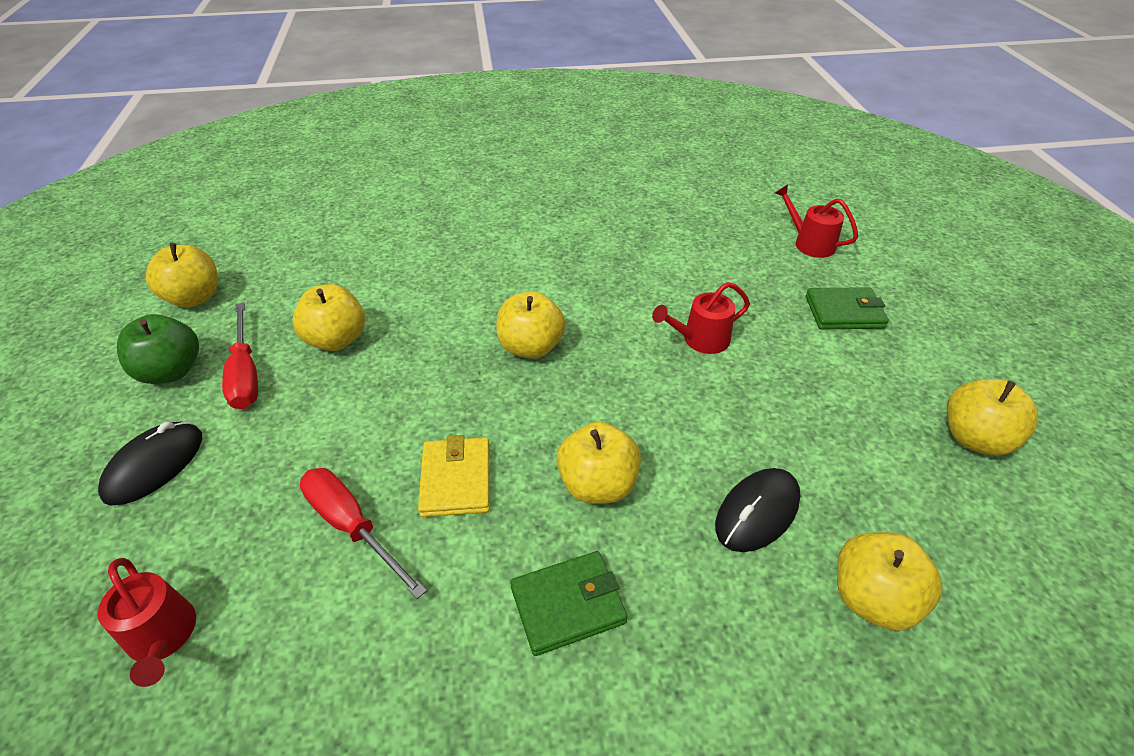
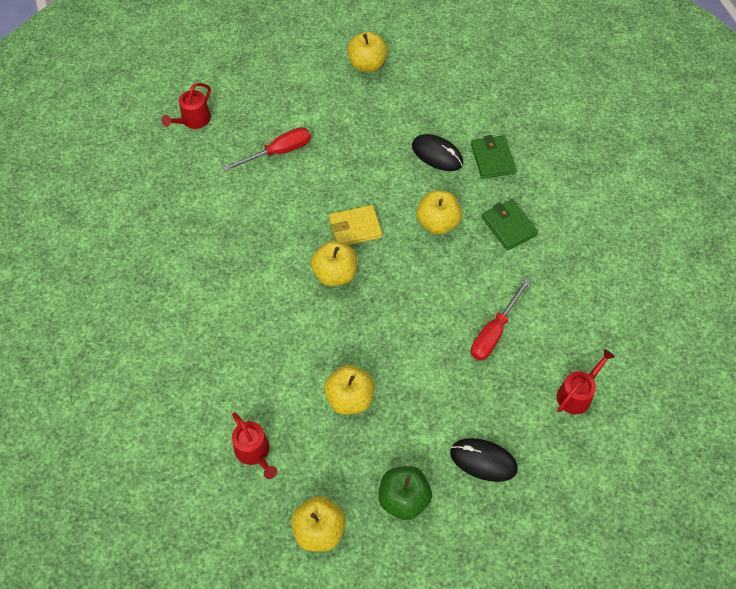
camera: 100 degrees left, 15 degrees up
(245, 374) = (395, 445): red screwdriver -> red screwdriver (278, 152)
(456, 480) = (451, 290): yellow wallet -> yellow wallet (355, 228)
(700, 339) = (310, 181): red watering can -> red watering can (254, 452)
(844, 312) = (271, 108): green wallet -> green wallet (492, 159)
(872, 598) = (472, 115): yellow apple -> none

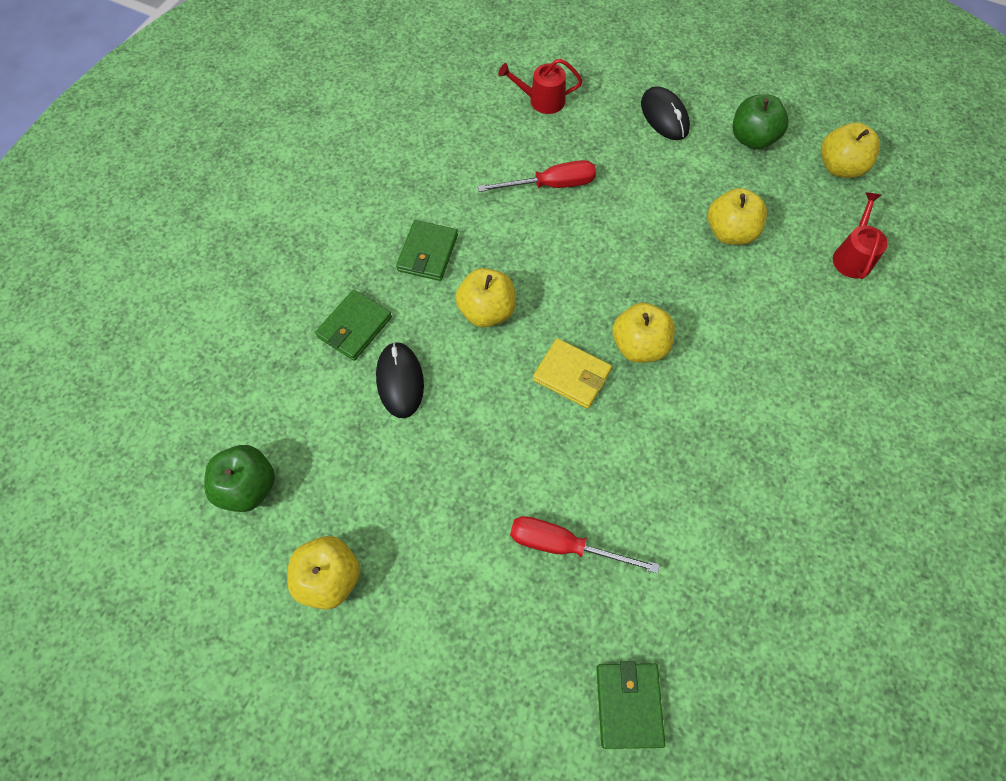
camera: 135 degrees left, 5 degrees up
(193, 120) = (628, 705): red watering can -> green wallet
(445, 64) = (248, 487): none -> green apple

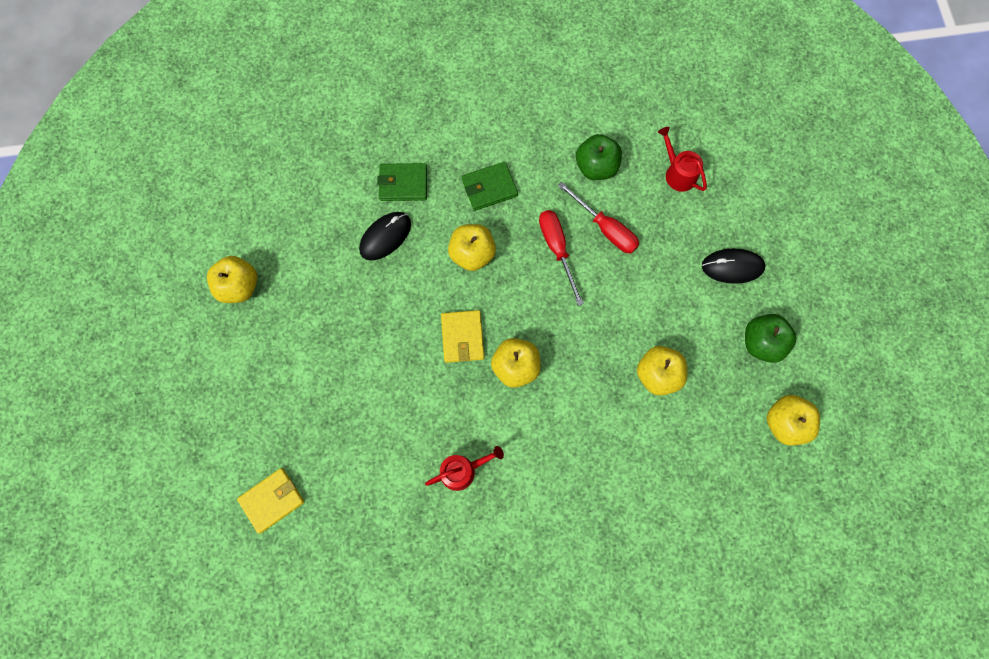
camera: 55 degrees right, 10 degrees up
(248, 487) = (262, 203): green apple -> green apple (596, 167)
(564, 545) = (343, 404): red screwdriver -> red screwdriver (557, 249)
(628, 705) = (272, 500): green wallet -> yellow wallet
(664, 116) = (732, 267): black mouse -> black mouse turned 60 degrees clockwise
(852, 256) = (702, 474): red watering can -> red watering can (462, 470)

